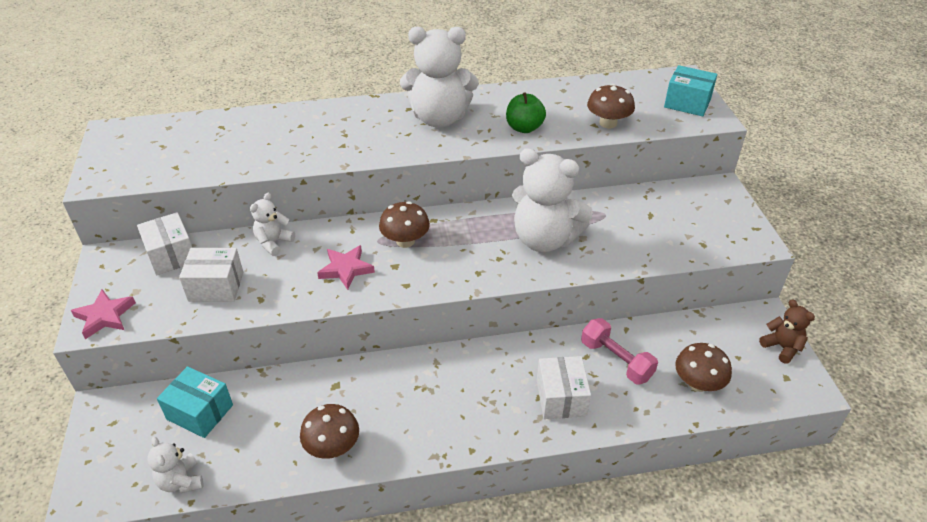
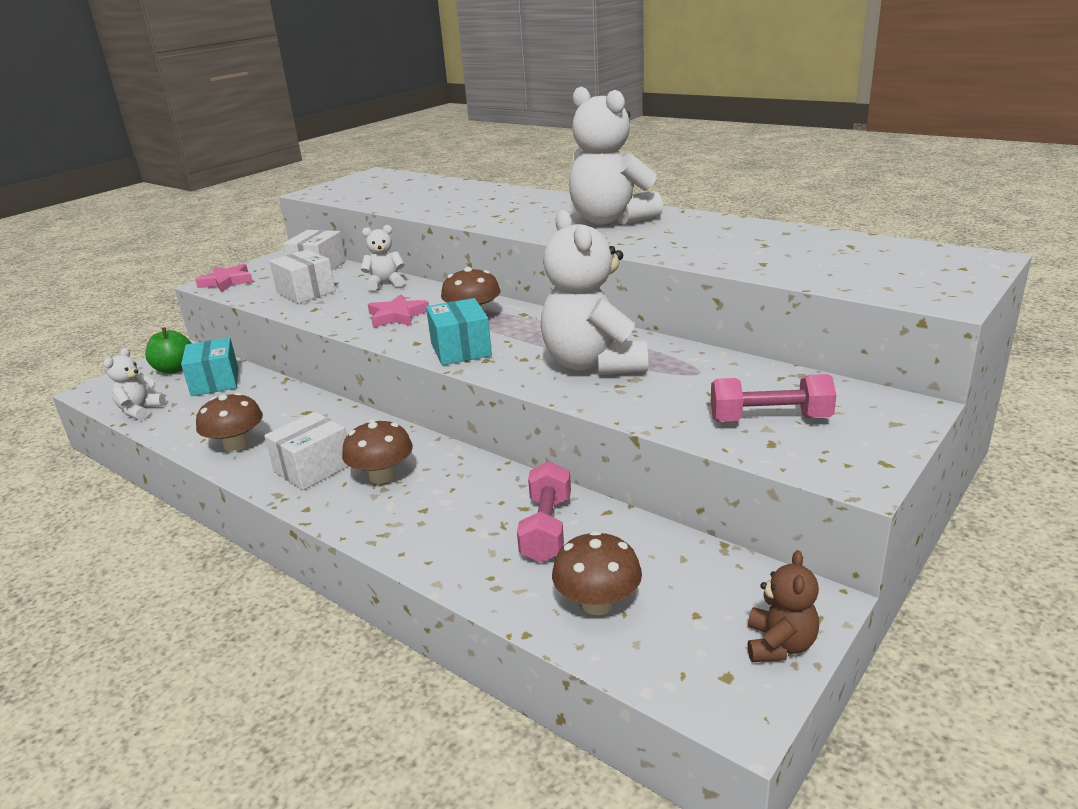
camera: 50 degrees right, 15 degrees down
(524, 128) = (677, 245): green apple -> green apple (174, 369)
(561, 398) = (440, 522): white box -> white box (313, 468)
(608, 123) = (782, 266): brown mushroom -> brown mushroom (382, 476)
(681, 229) = (770, 419): none -> pink dumbbell
(687, 103) = (935, 279): turquoise box -> turquoise box (461, 350)

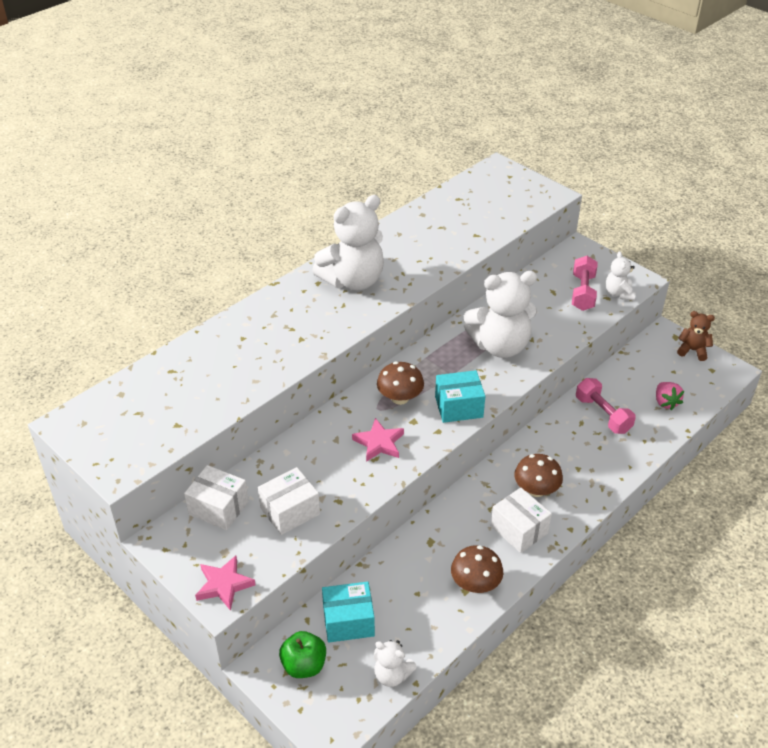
camera: 85 degrees left, 15 degrees up
(385, 283) = (295, 452): white teddy bear -> white teddy bear (618, 293)
(547, 529) = (603, 415): pink dumbbell -> pink dumbbell turned 45 degrees clockwise
(598, 603) = (665, 402): brown mushroom -> pink strawberry

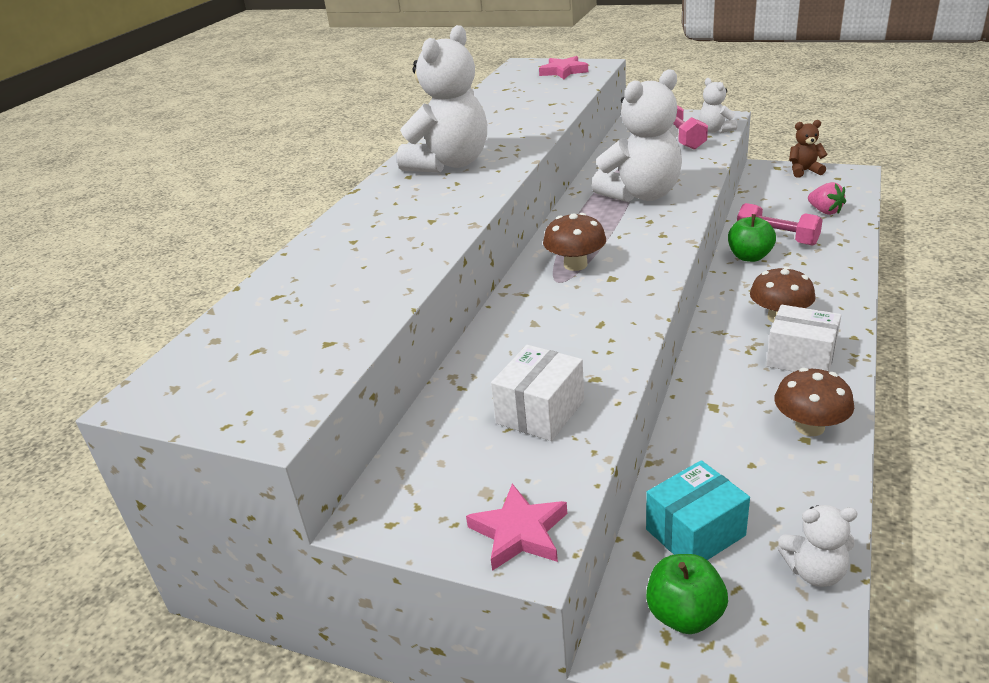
camera: 20 degrees left, 10 degrees down
(218, 508) = (435, 445): white box -> none
(379, 443) = (591, 309): pink star -> pink star (563, 71)
(458, 407) = (650, 251): turquoise box -> none
(566, 424) = (749, 257): none -> green apple

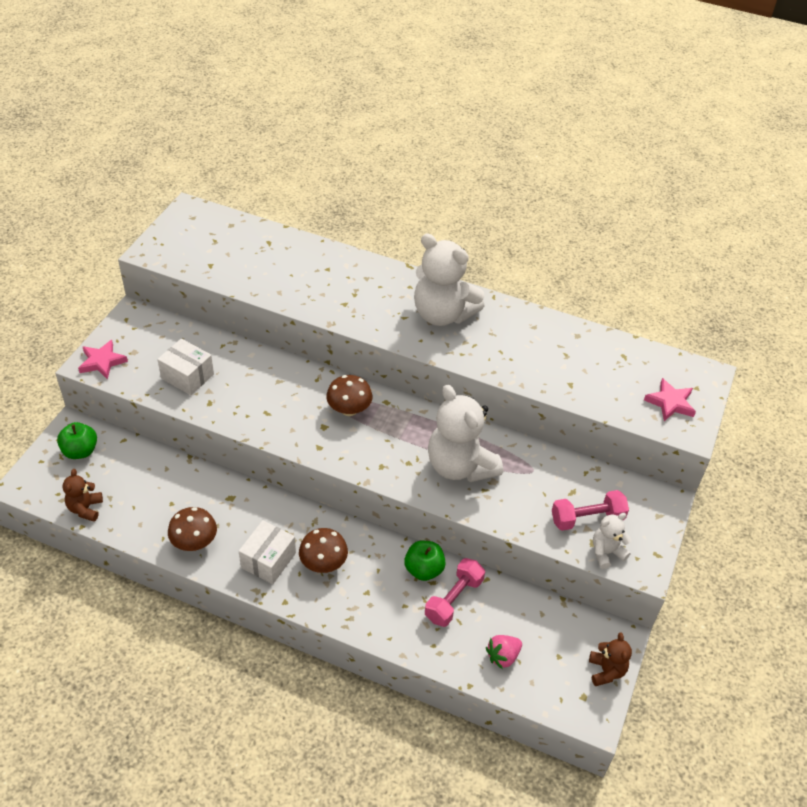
camera: 85 degrees right, 15 degrees up
(695, 532) = (129, 466): turquoise box -> none
(814, 571) = (85, 509): white teddy bear -> brown teddy bear

